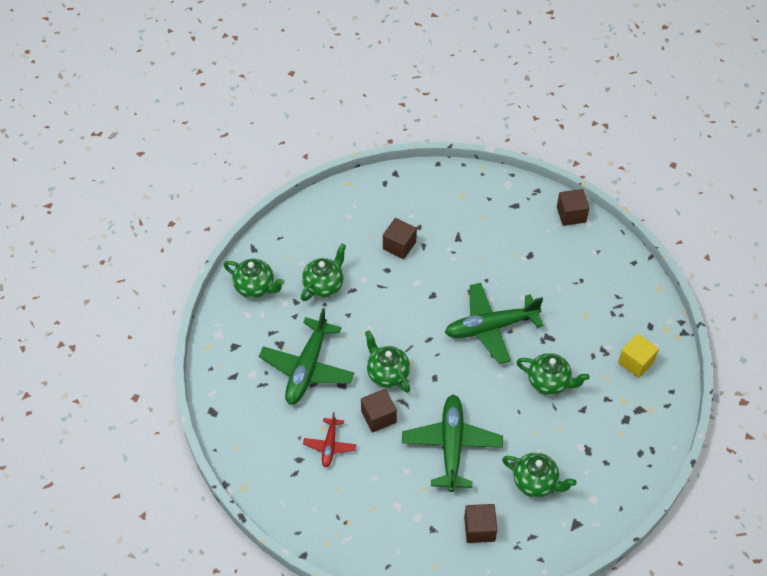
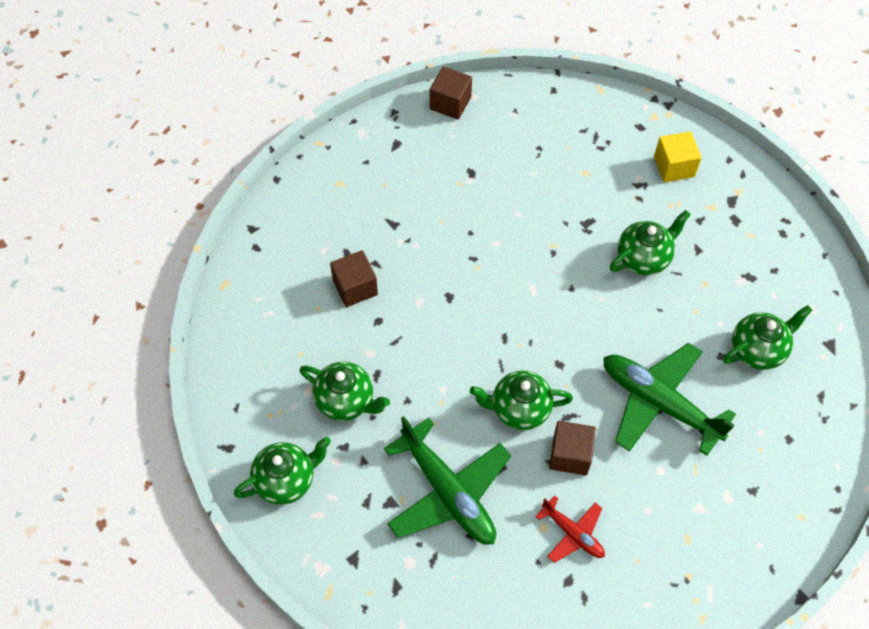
camera: 55 degrees left, 5 degrees up
(324, 285) = (346, 401): green teapot -> green teapot turned 135 degrees clockwise
(479, 529) = (781, 442): brown cube -> none
(490, 327) = (534, 268): green plane -> none

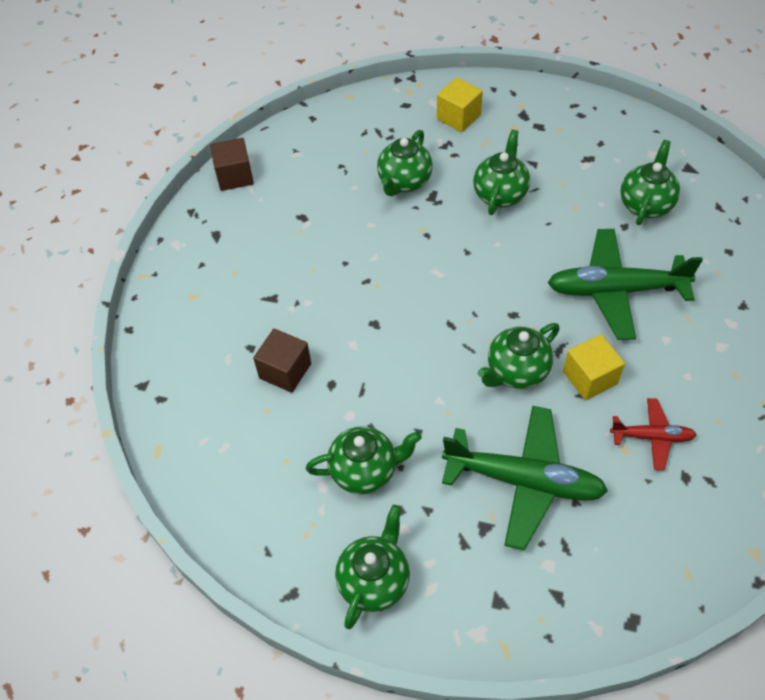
camera: 35 degrees left, 5 degrees down
(570, 455) = (590, 377): brown cube -> yellow cube
(576, 195) = (404, 182): none -> green teapot

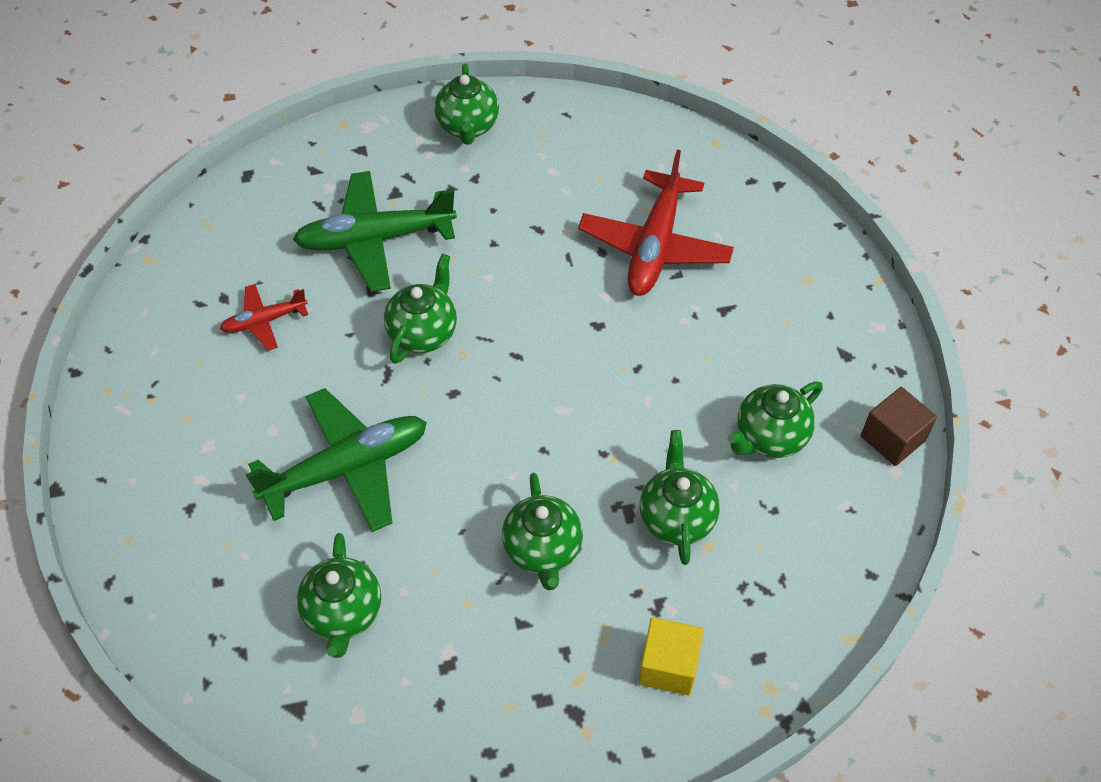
camera: 150 degrees right, 0 degrees up
(285, 371) = (655, 246): brown cube -> red plane
(365, 471) = (523, 195): green teapot -> green teapot (769, 437)
(590, 377) = (344, 355): yellow cube -> none

